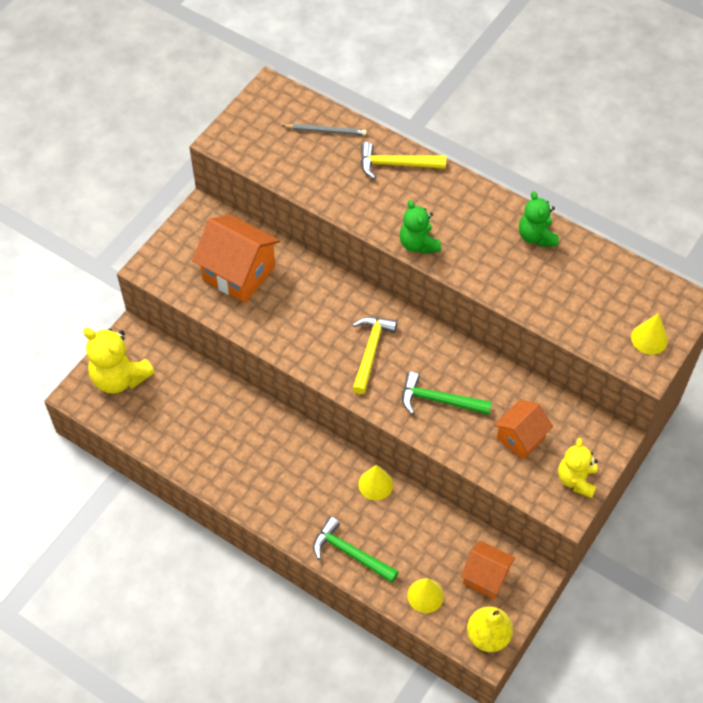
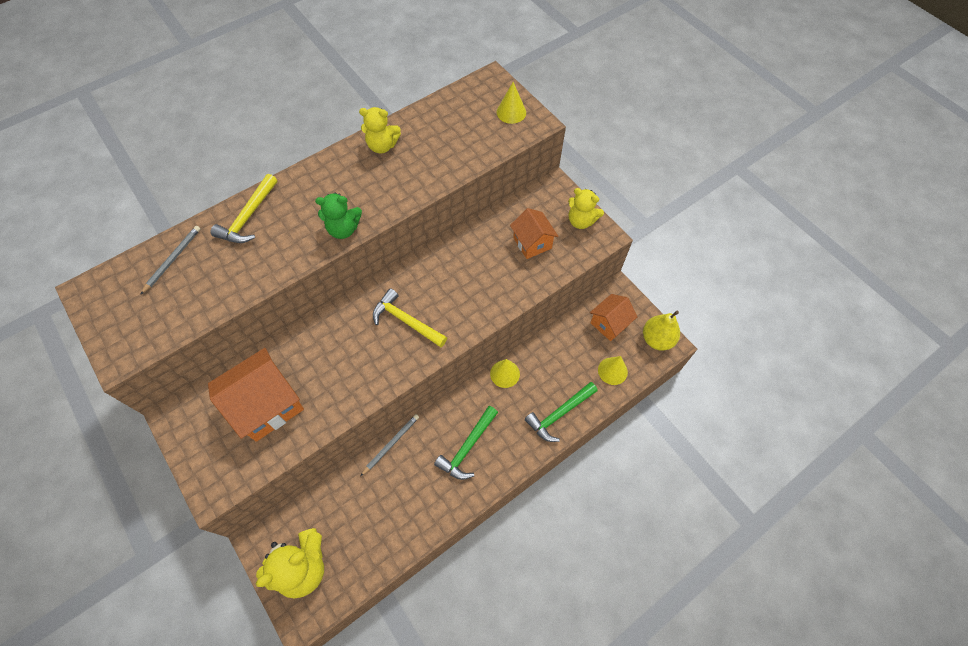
camera: 70 degrees left, 5 degrees up
(257, 405) = (391, 444): none -> grey pencil
(439, 400) = (476, 286): green hammer -> green hammer (467, 447)
(536, 236) = (382, 146): green teddy bear -> yellow teddy bear

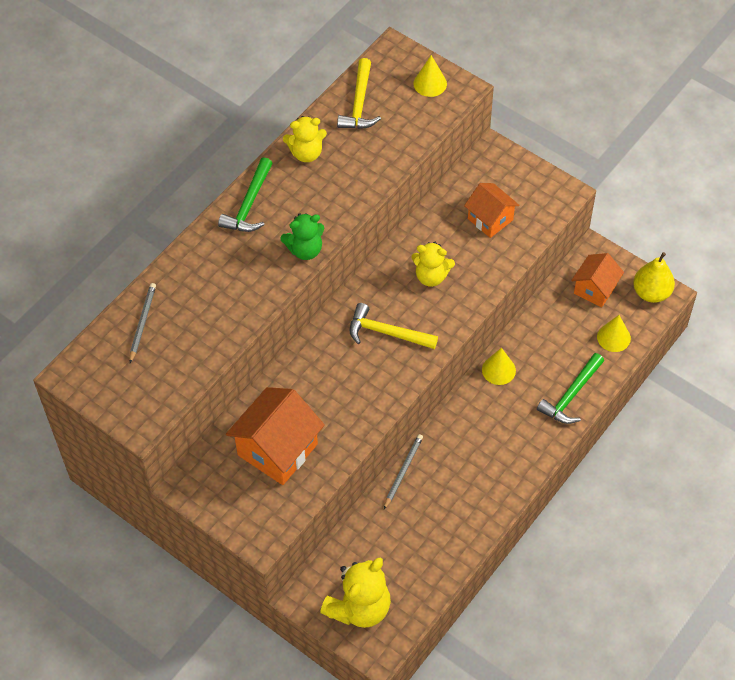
camera: 15 degrees left, 5 degrees down
(248, 217) = (199, 261): yellow hammer -> yellow hammer (359, 103)
(467, 447) = (486, 453): green hammer -> green hammer (249, 204)
(581, 221) = (534, 183): yellow teddy bear -> yellow teddy bear (431, 276)

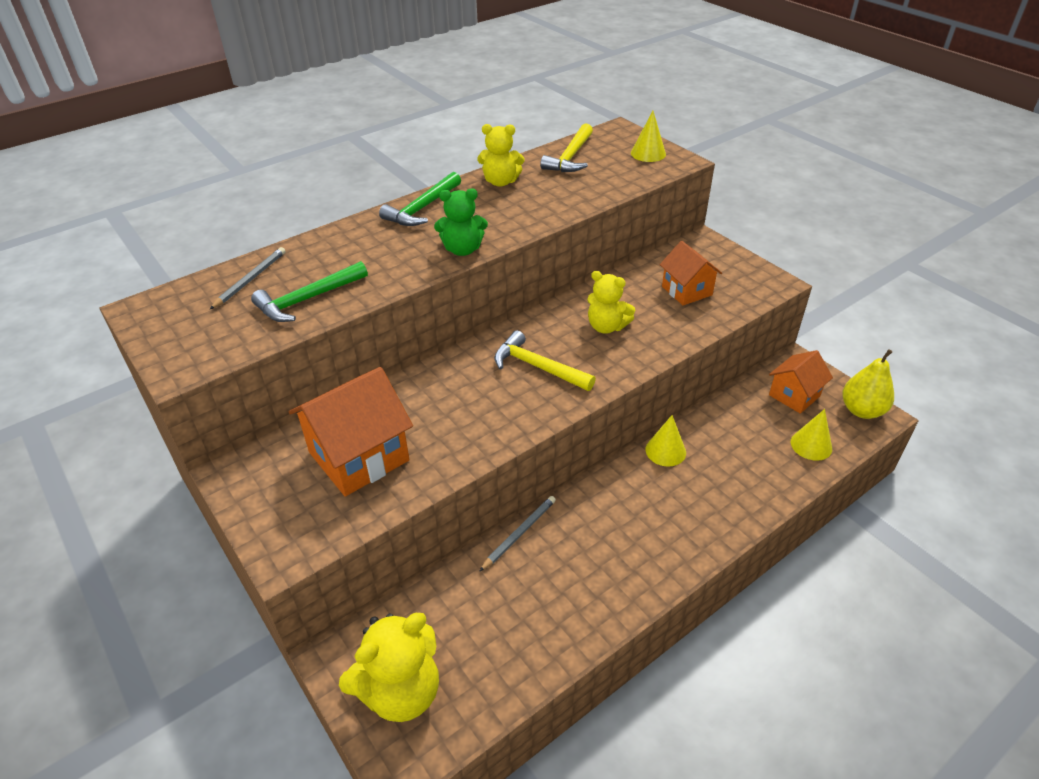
camera: 15 degrees right, 15 degrees down
(571, 395) = (749, 494): green hammer -> green hammer (308, 299)

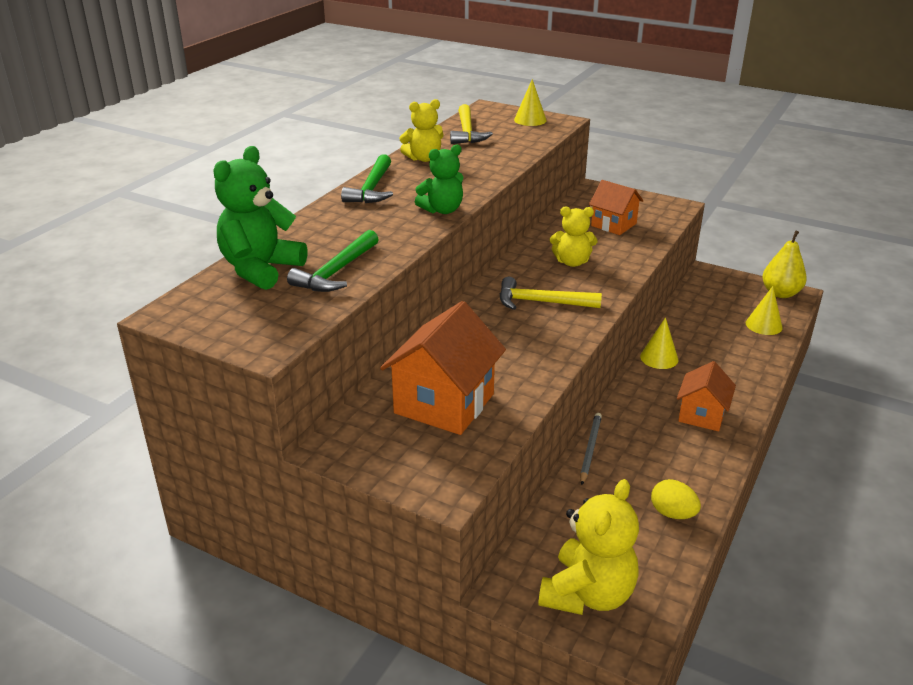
camera: 25 degrees left, 10 degrees down
(250, 279) = (260, 269): grey pencil -> green teddy bear
(544, 636) = (672, 513): none -> yellow egg
(794, 395) = (724, 295): orange house -> orange house (702, 415)

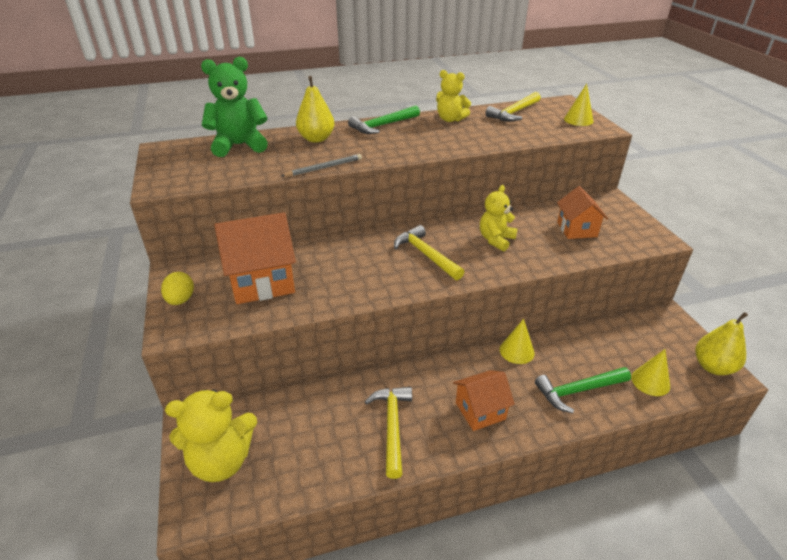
camera: 45 degrees right, 5 degrees up
(332, 228) = (316, 139): none -> yellow pear
(337, 272) = (267, 163): green hammer -> green hammer (578, 391)
(442, 210) = (394, 154): green teddy bear -> none
(572, 262) = (496, 240): yellow teddy bear -> yellow teddy bear turned 75 degrees clockwise
(590, 449) = (368, 377): grey pencil -> grey pencil (324, 168)
(665, 469) = (392, 426): none -> yellow hammer
(672, 513) = (347, 458): yellow egg -> yellow egg (181, 300)

